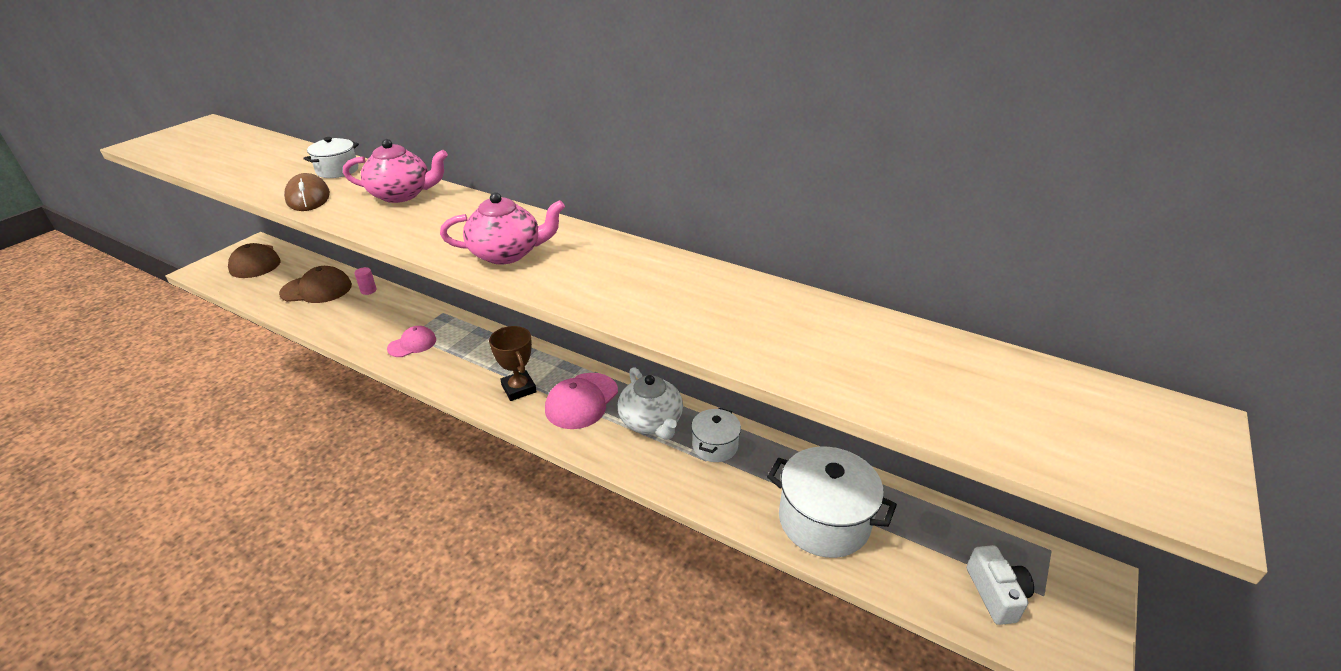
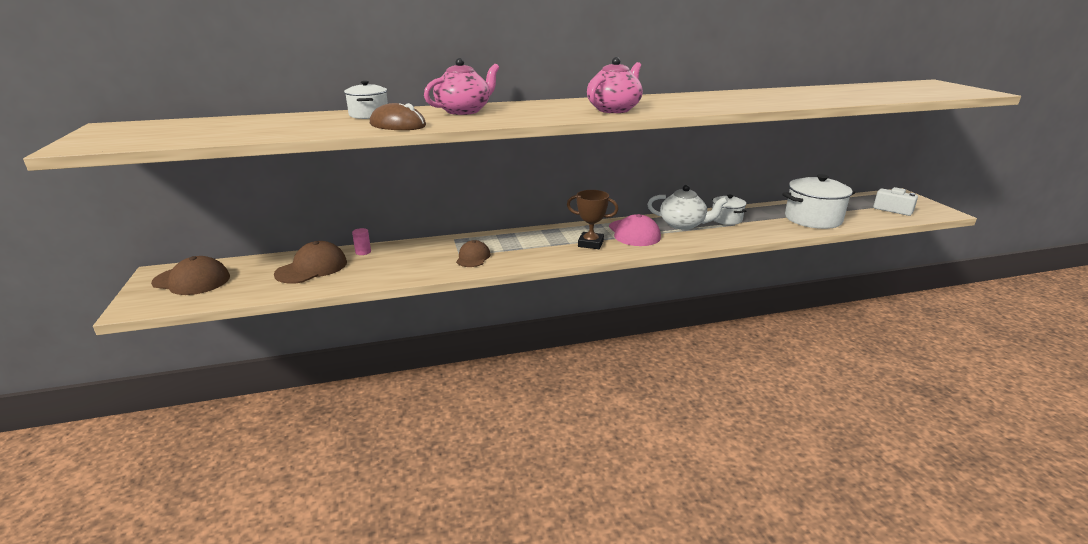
camera: 45 degrees left, 10 degrees down
(412, 344) = (473, 257): pink cap -> brown cap

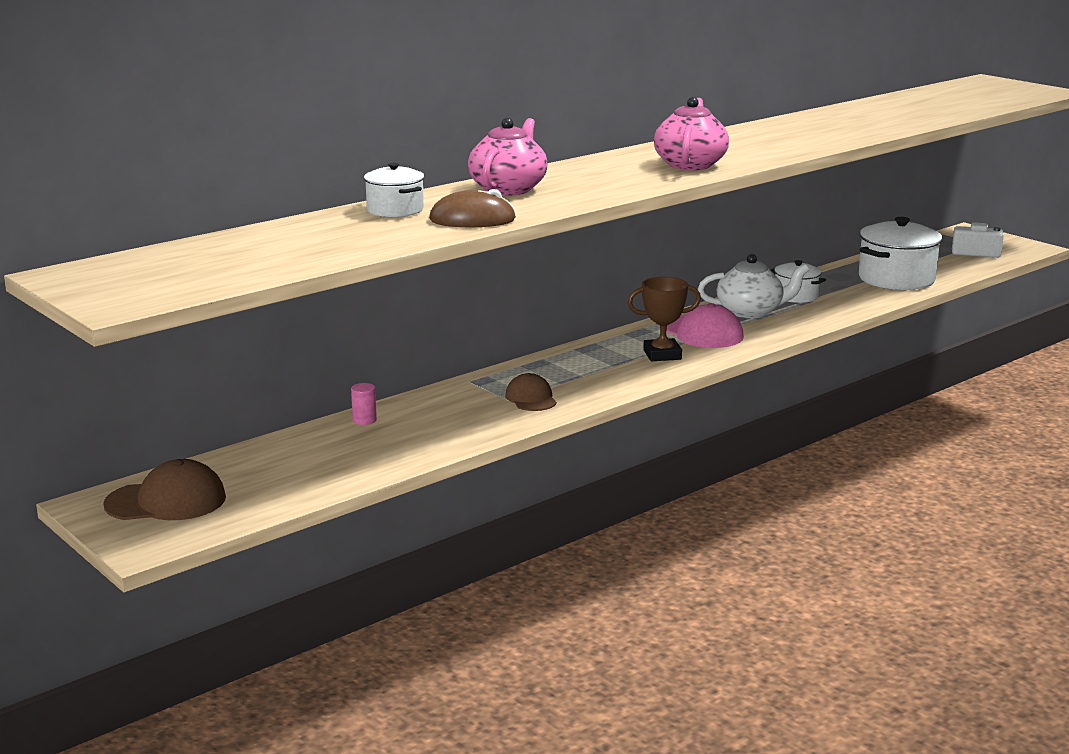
camera: 25 degrees left, 5 degrees down
(312, 268) = (323, 453): brown cap -> none

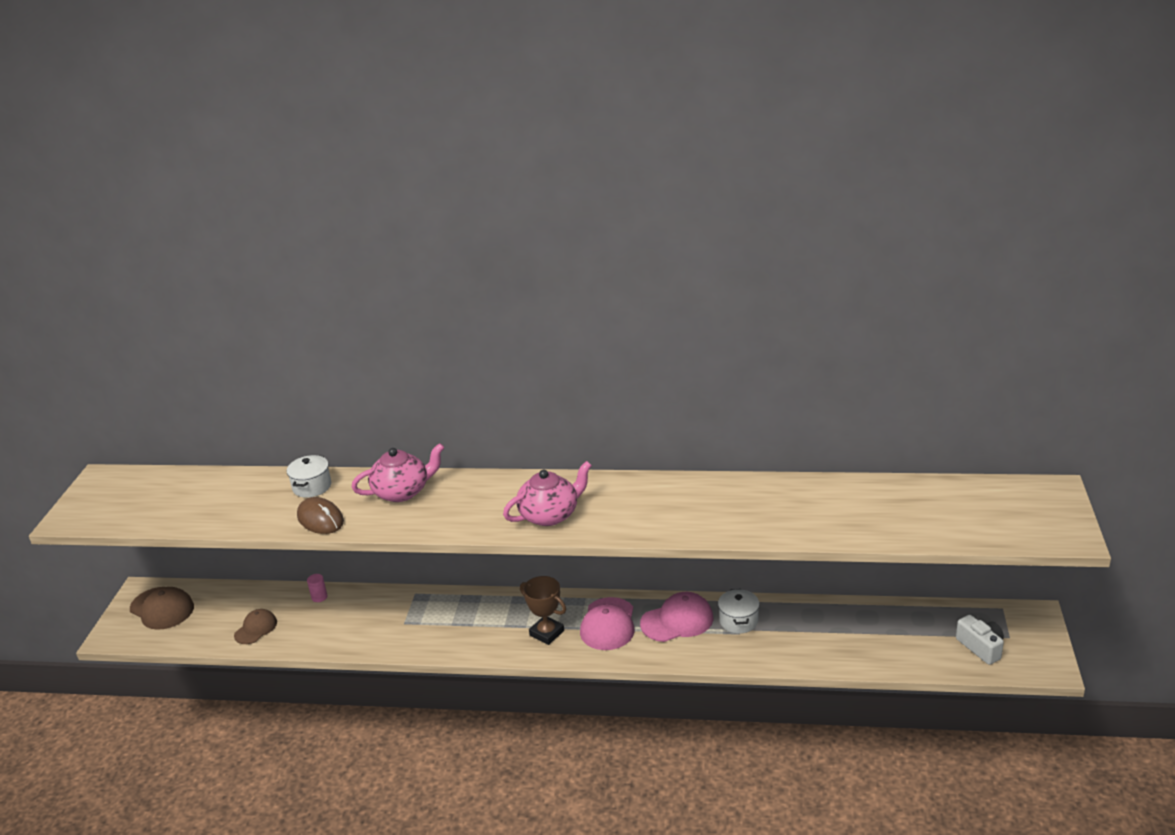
camera: 50 degrees right, 10 degrees up
(531, 398) = (415, 629): brown cap -> brown cap (256, 628)
(750, 312) = (677, 621): white teapot -> pink cap
(896, 279) = (849, 643): white pot -> none

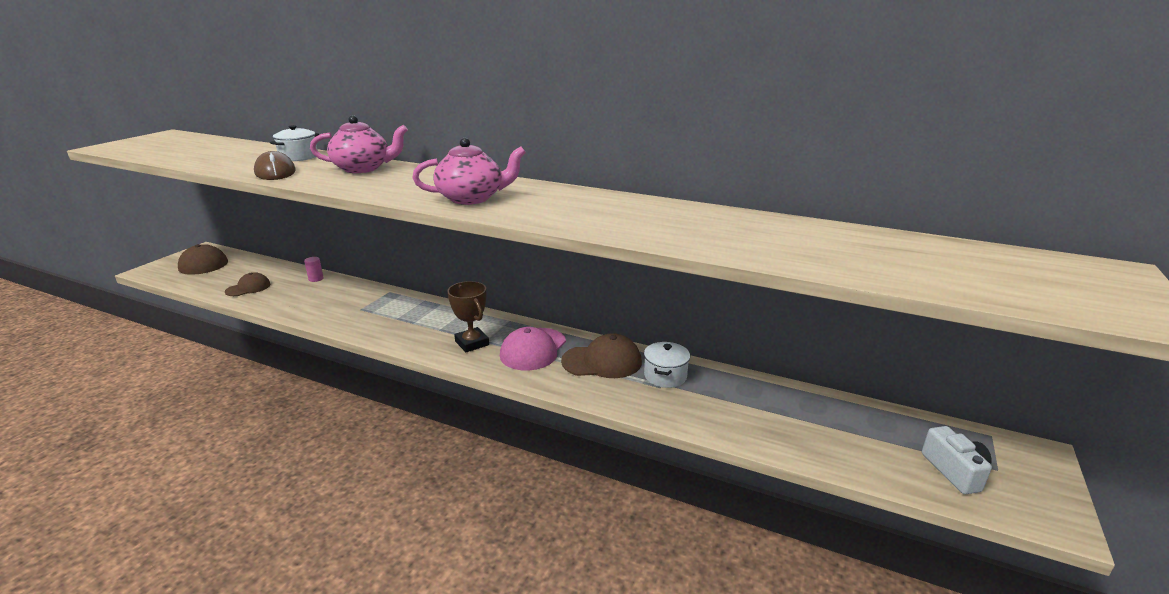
camera: 15 degrees right, 5 degrees down
(677, 621) = (602, 361): pink cap -> brown cap

